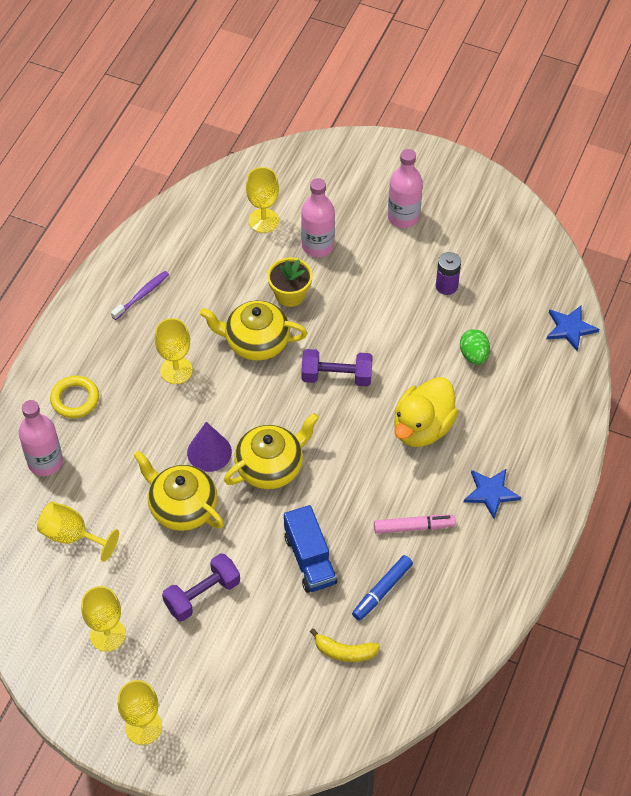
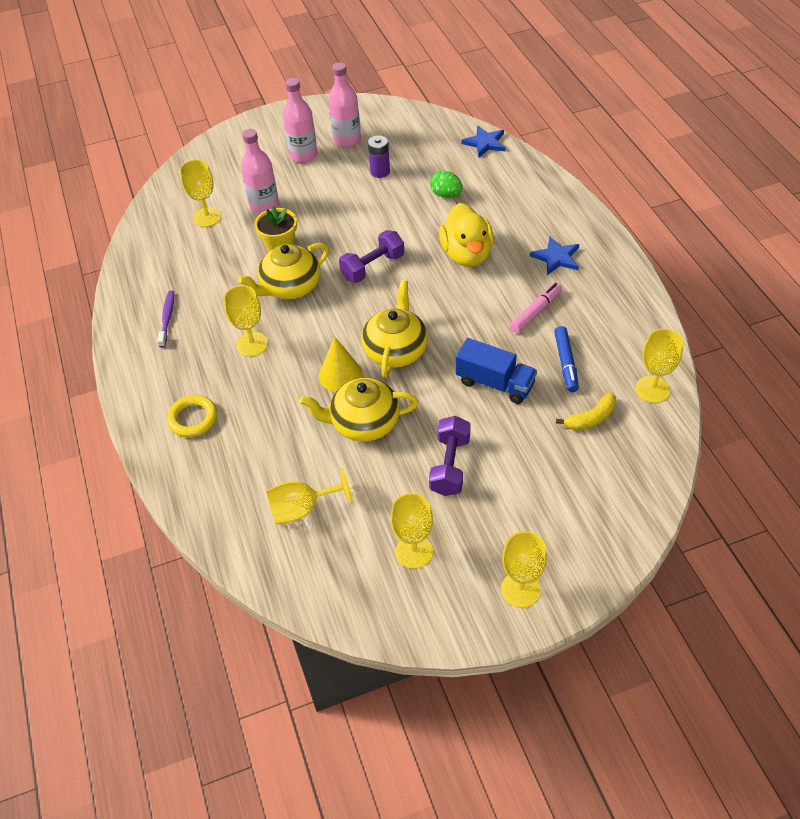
camera: 40 degrees left, 5 degrees down
(45, 462) = (219, 477): pink bottle -> pink bottle (347, 139)
(209, 452) = (340, 375): purple cone -> yellow cone
(420, 672) = (652, 389): none -> yellow goblet

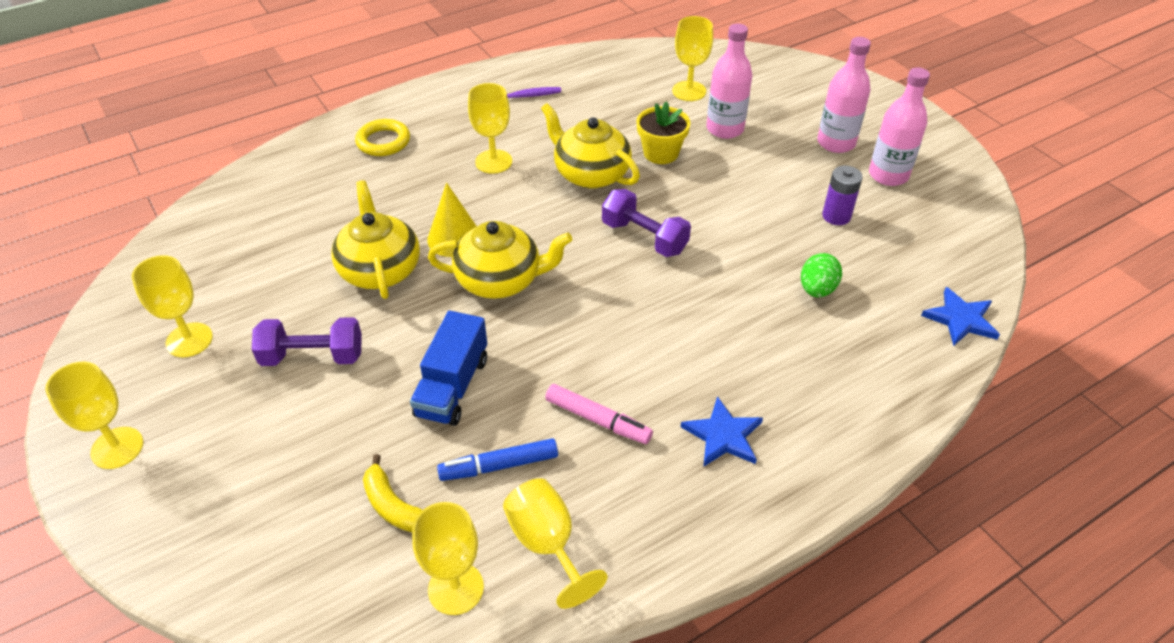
camera: 75 degrees right, 5 degrees down
(302, 509) = (259, 240): yellow goblet -> yellow goblet (547, 544)
(467, 254) = (697, 327): yellow duck -> none

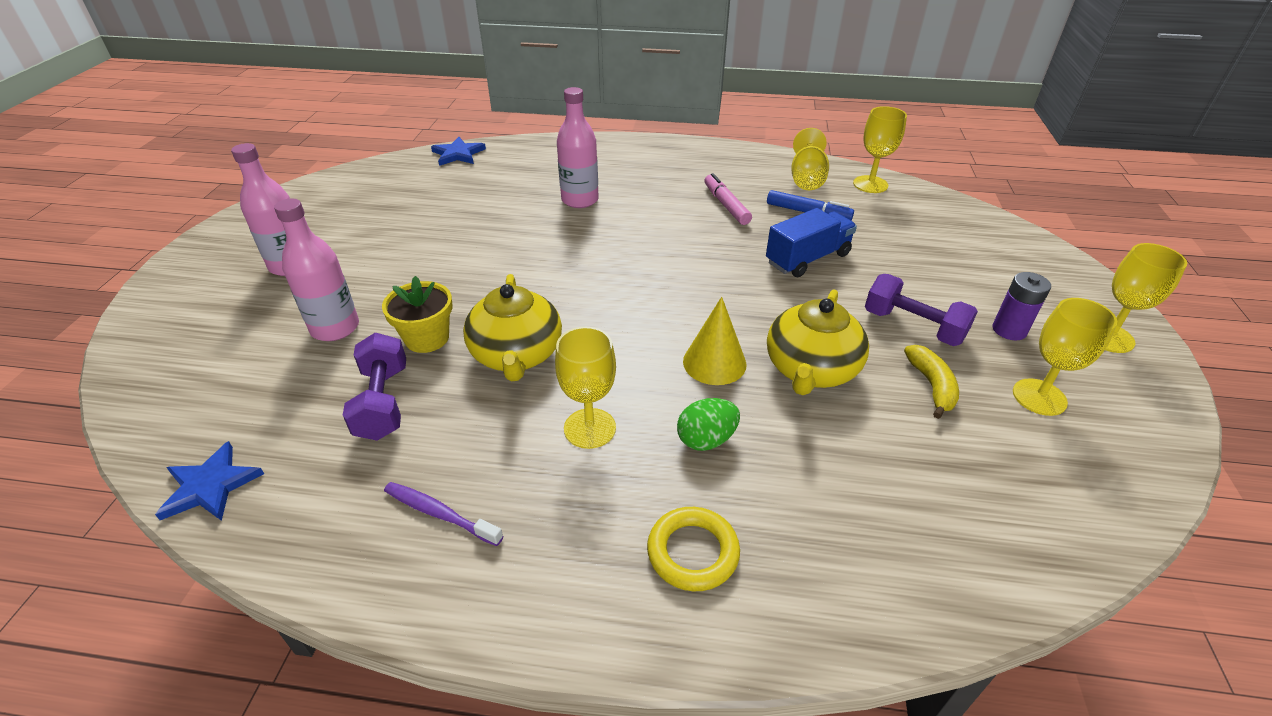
camera: 140 degrees left, 5 degrees down
(393, 506) = (888, 223): yellow banana -> yellow banana (931, 385)
(500, 280) = (707, 306): yellow teapot -> none
(644, 238) = (556, 278): purple dumbbell -> purple dumbbell (383, 402)
(689, 91) = (276, 391): yellow goblet -> none
(723, 435) = (663, 172): blue star -> blue star (210, 486)
(817, 289) = (502, 197): green egg -> green egg (706, 439)
(836, 216) = (406, 223): purple battery -> purple battery (1009, 330)
(888, 175) = (318, 227): pink bottle -> pink bottle (580, 200)

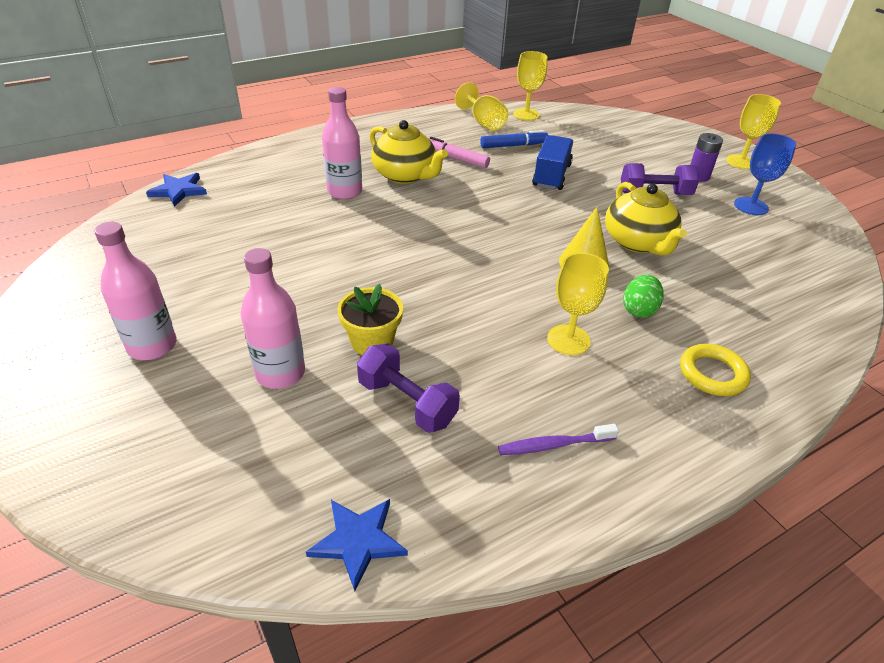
camera: 40 degrees left, 0 degrees up
(516, 355) = (456, 320): yellow teapot -> yellow teapot (405, 175)
(931, 385) = (702, 223): yellow banana -> none
(1039, 397) = (751, 206): yellow goblet -> blue goblet

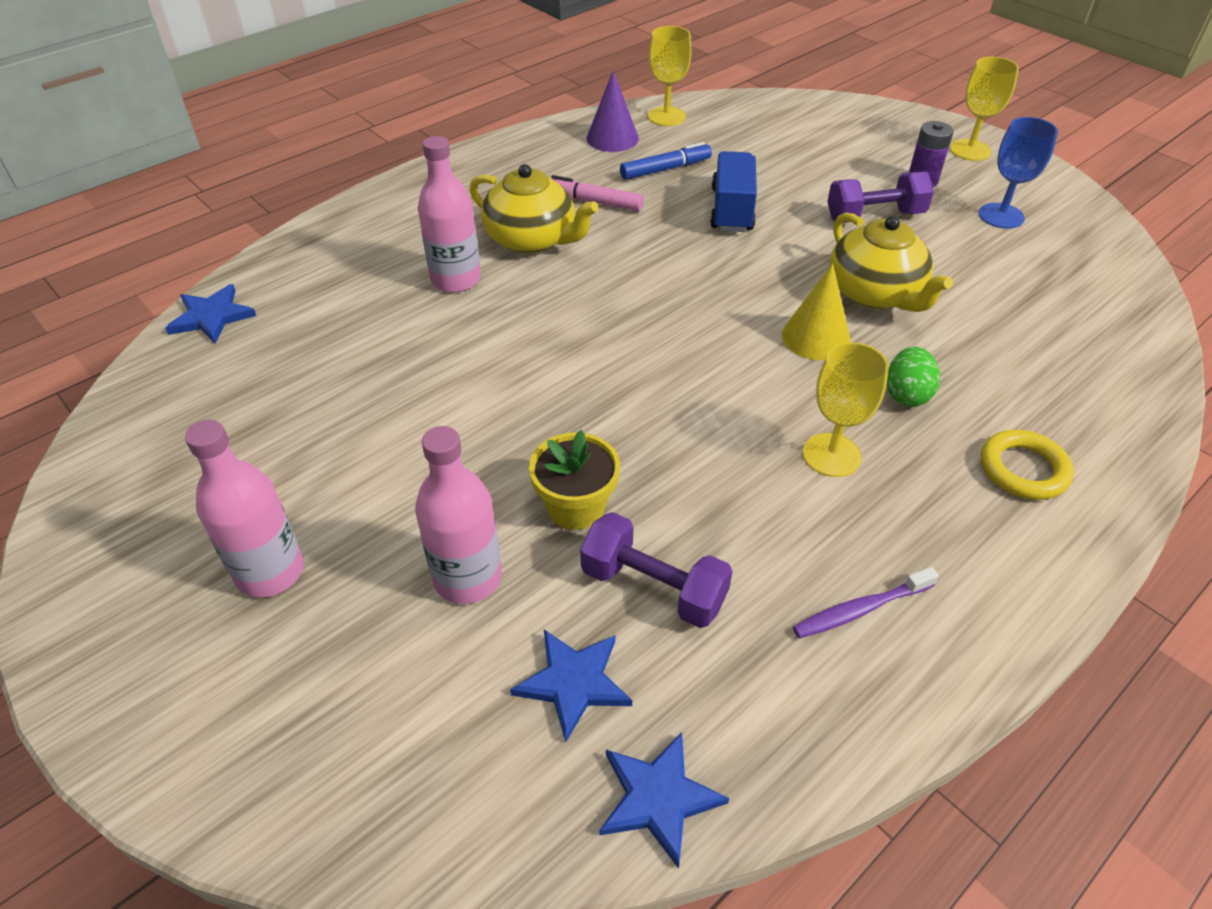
camera: 10 degrees left, 5 degrees up
(327, 453) = (573, 682): none -> blue star
(483, 122) = (612, 138): yellow goblet -> purple cone

